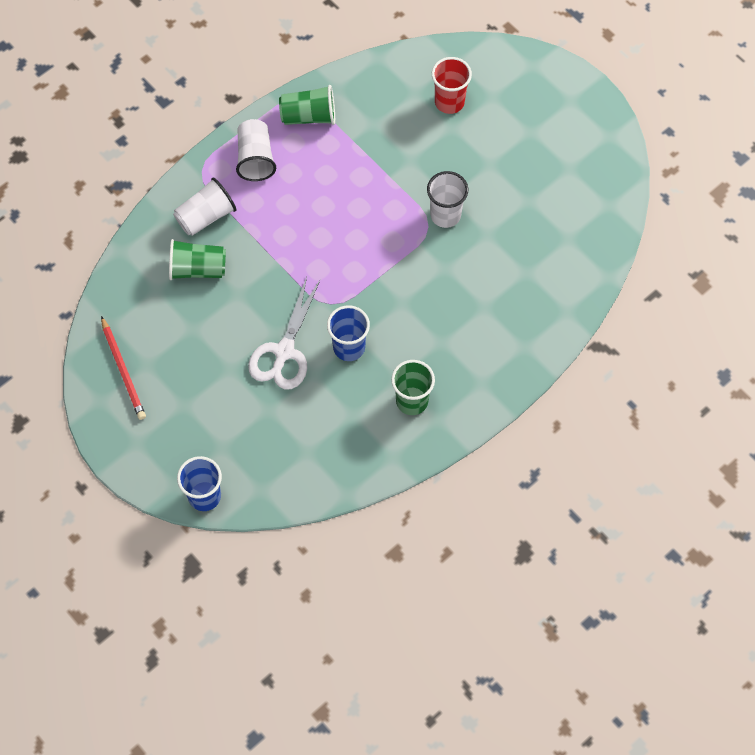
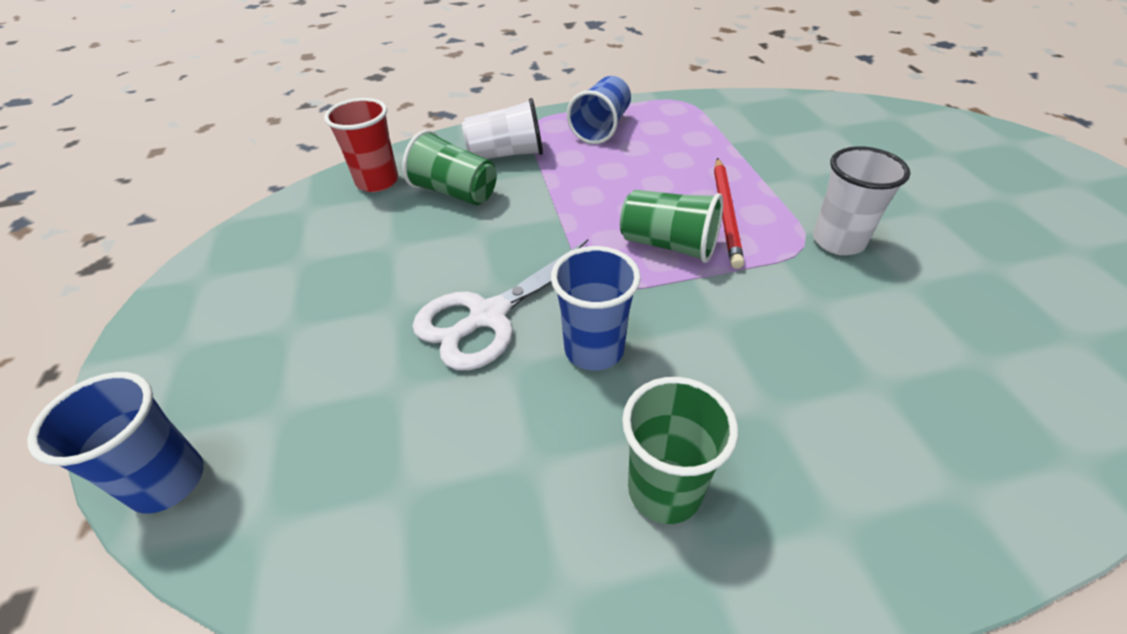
camera: 30 degrees right, 20 degrees down
(123, 370) = (266, 256): red pencil -> red pencil (726, 213)
(255, 158) = (601, 128): white cup -> blue cup
(309, 116) = (686, 114): green cup -> green cup (668, 245)
(449, 102) = (878, 143): red cup -> red cup (377, 181)

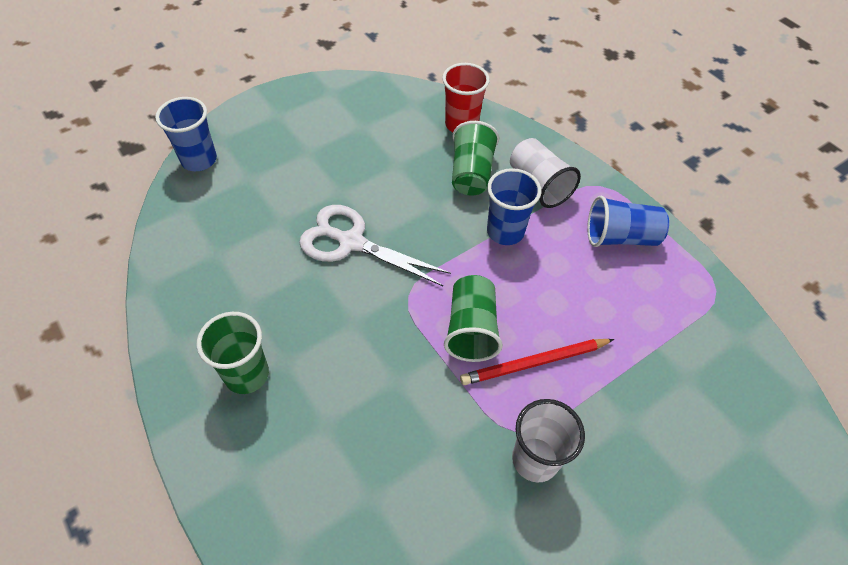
camera: 65 degrees right, 10 degrees up
(594, 350) = (342, 310): blue cup -> blue cup (505, 231)

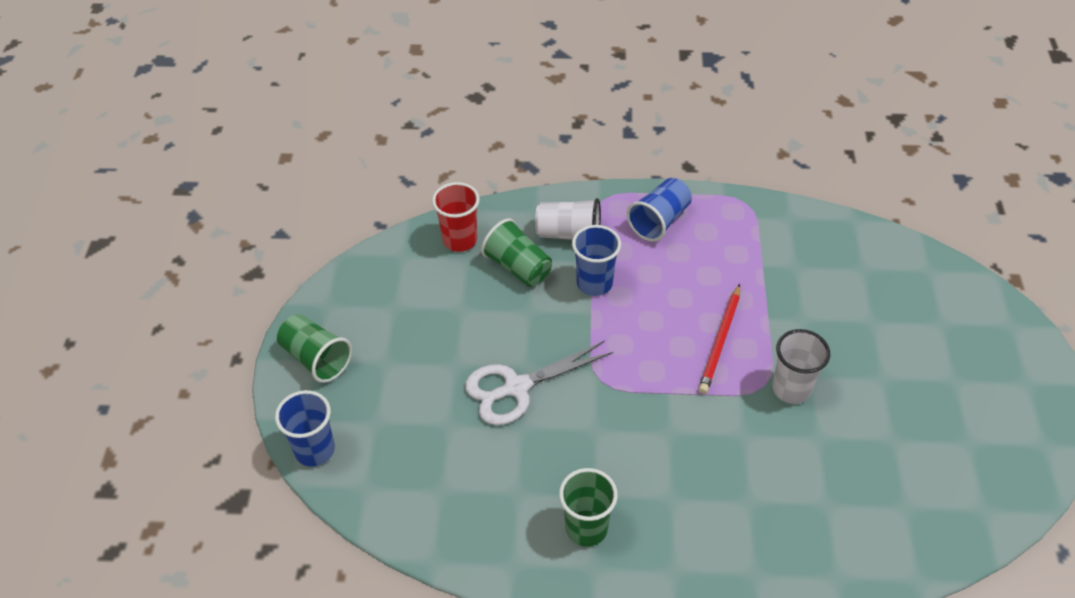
camera: 50 degrees left, 5 degrees down
(471, 329) = (663, 360): green cup -> green cup (316, 358)

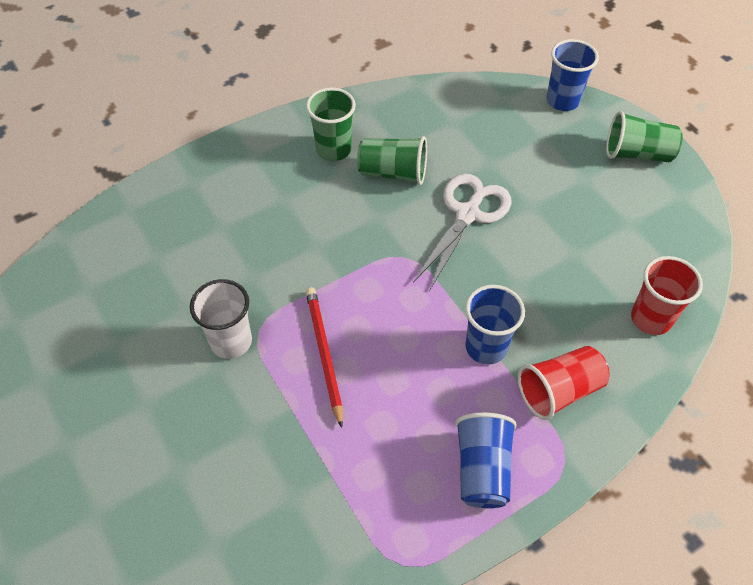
camera: 145 degrees right, 5 degrees up
(518, 267) = (570, 322): green cup -> green cup (393, 173)
(569, 234) = (559, 391): white cup -> red cup

